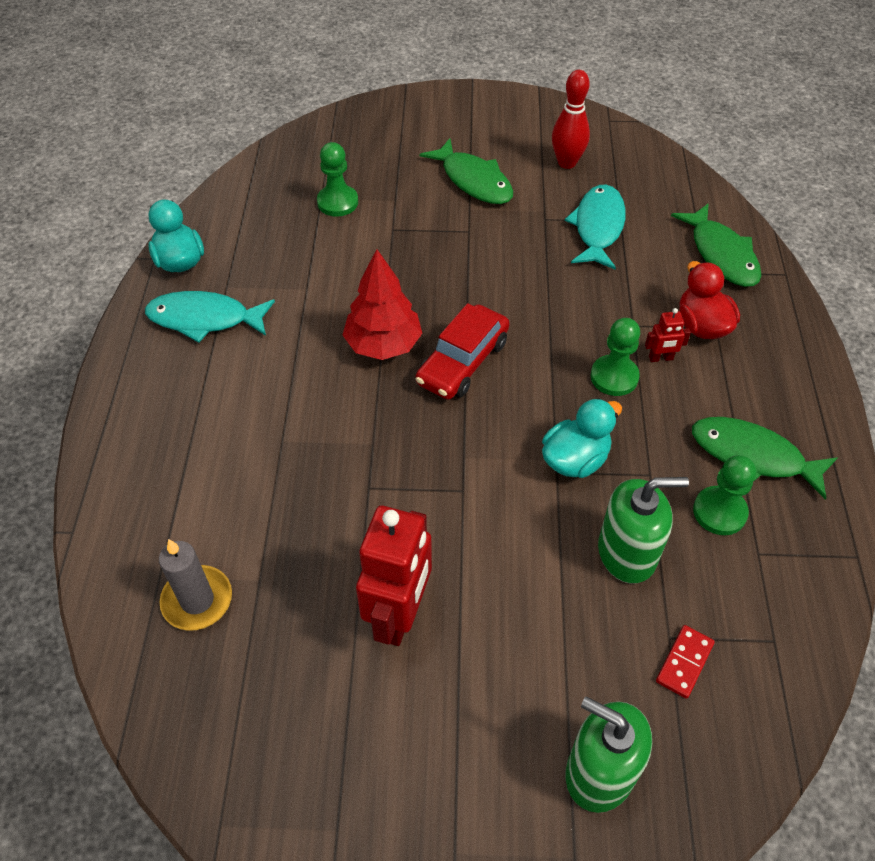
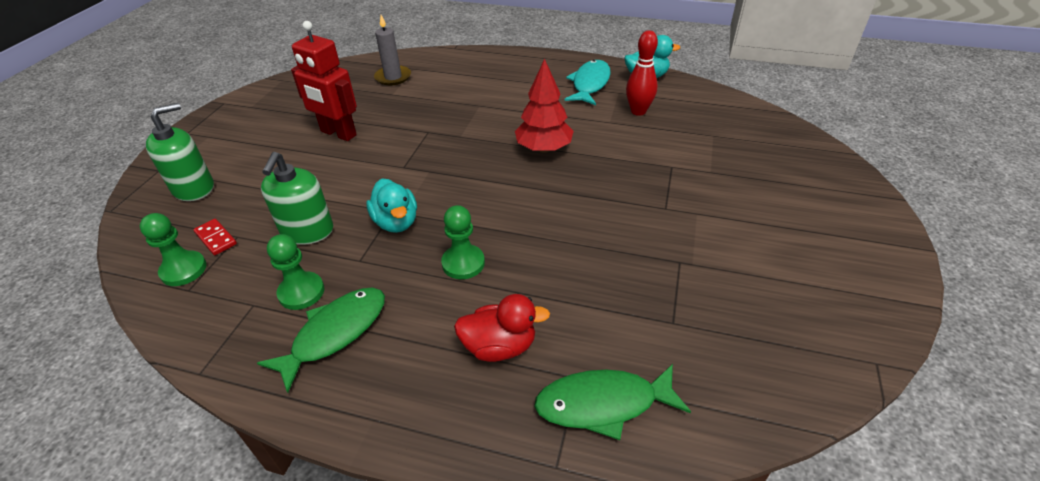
camera: 105 degrees right, 10 degrees down
(337, 202) = (707, 142): green pawn -> green pawn (183, 270)
(463, 362) = (513, 182): red car -> none
(473, 181) = (740, 222): green fish -> none
(567, 163) = (777, 299): red bowling pin -> red bowling pin (638, 111)
(598, 227) = (663, 300): turquoise fish -> none
(661, 358) = (471, 301): red robot -> none

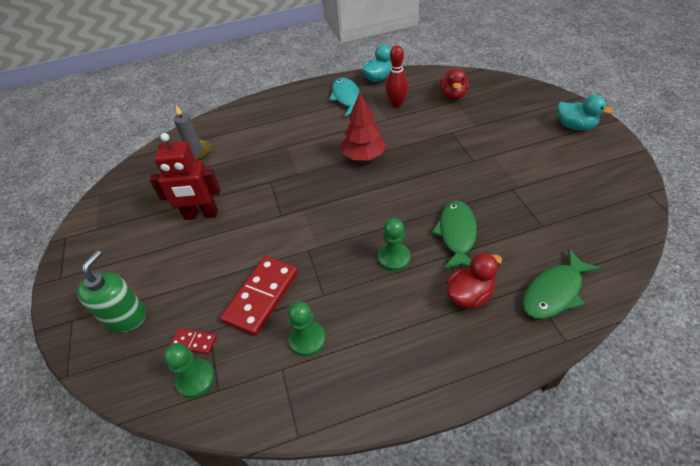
camera: 30 degrees left, 5 degrees up
(307, 231) = (261, 297): green soap dispenser -> red domino
(335, 333) = (362, 350): green fish -> green fish (457, 234)
(396, 222) = (320, 255): turquoise duck -> turquoise duck (575, 126)
(717, 128) = (453, 96): none -> red duck

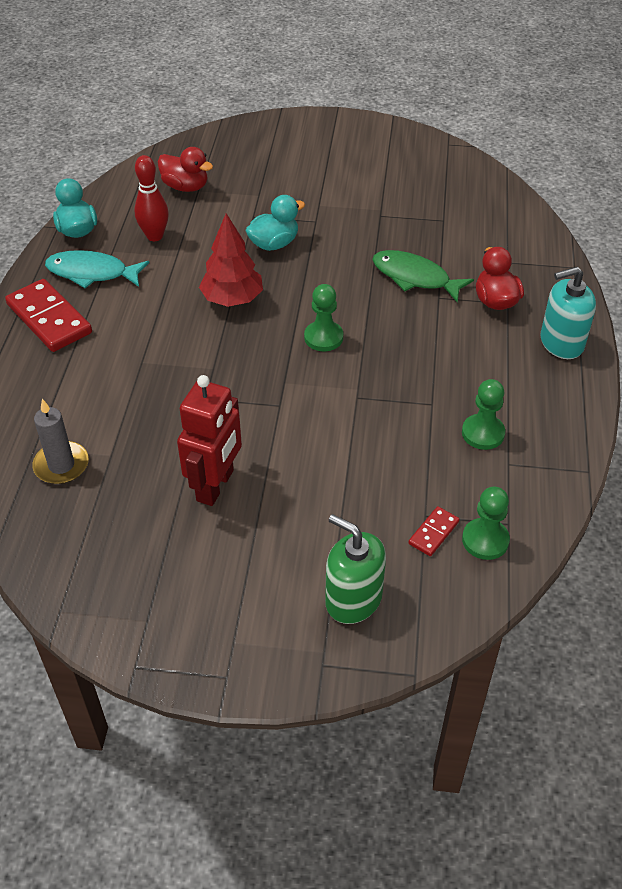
camera: 70 degrees left, 0 degrees up
(261, 297) = (403, 456): red domino -> red domino (49, 318)
(394, 258) = (416, 333): green pawn -> green pawn (323, 337)
(450, 363) = (561, 343): none -> turquoise soap dispenser
(554, 292) = (522, 250): green fish -> none
(575, 126) = (324, 135): turquoise duck -> turquoise duck (274, 244)

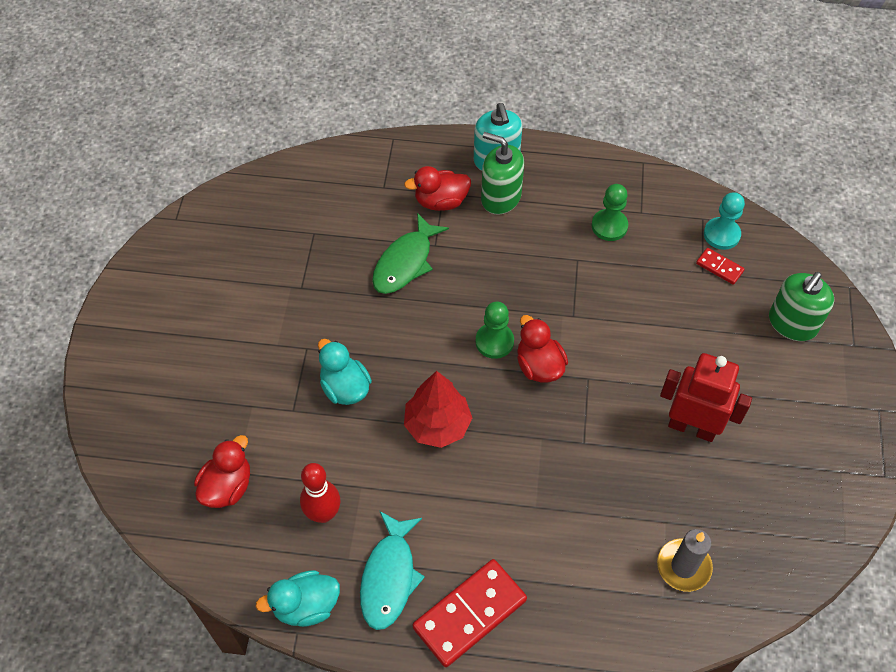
camera: 90 degrees left, 10 degrees up
(295, 369) = (539, 366): none -> red duck
(485, 540) = (721, 234): green pawn -> turquoise pawn
(509, 345) = (500, 197): none -> green soap dispenser

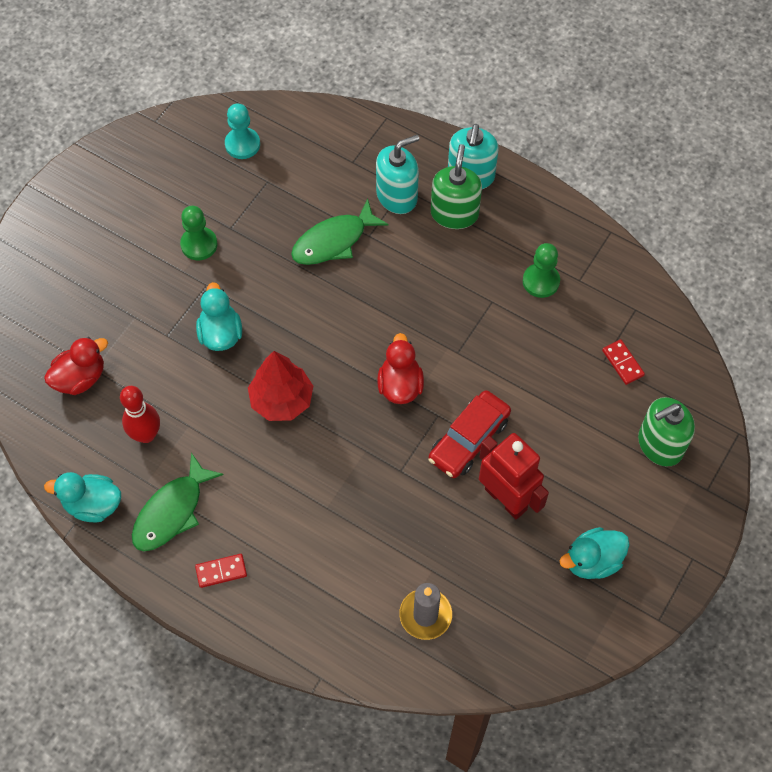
camera: 25 degrees right, 5 degrees up
(389, 577) = (172, 511): turquoise fish -> green fish
(441, 201) = (397, 196): red duck -> turquoise soap dispenser
(469, 613) = (221, 571): red domino -> red domino, size x0.48
(494, 341) = (373, 346): green pawn -> green pawn (199, 244)
(500, 197) = (454, 213): green soap dispenser -> green soap dispenser turned 45 degrees clockwise
(628, 388) = (469, 440): none -> red car
(721, 234) = (644, 332): turquoise pawn -> turquoise pawn (242, 144)
(798, 449) = (592, 561): none -> turquoise duck

